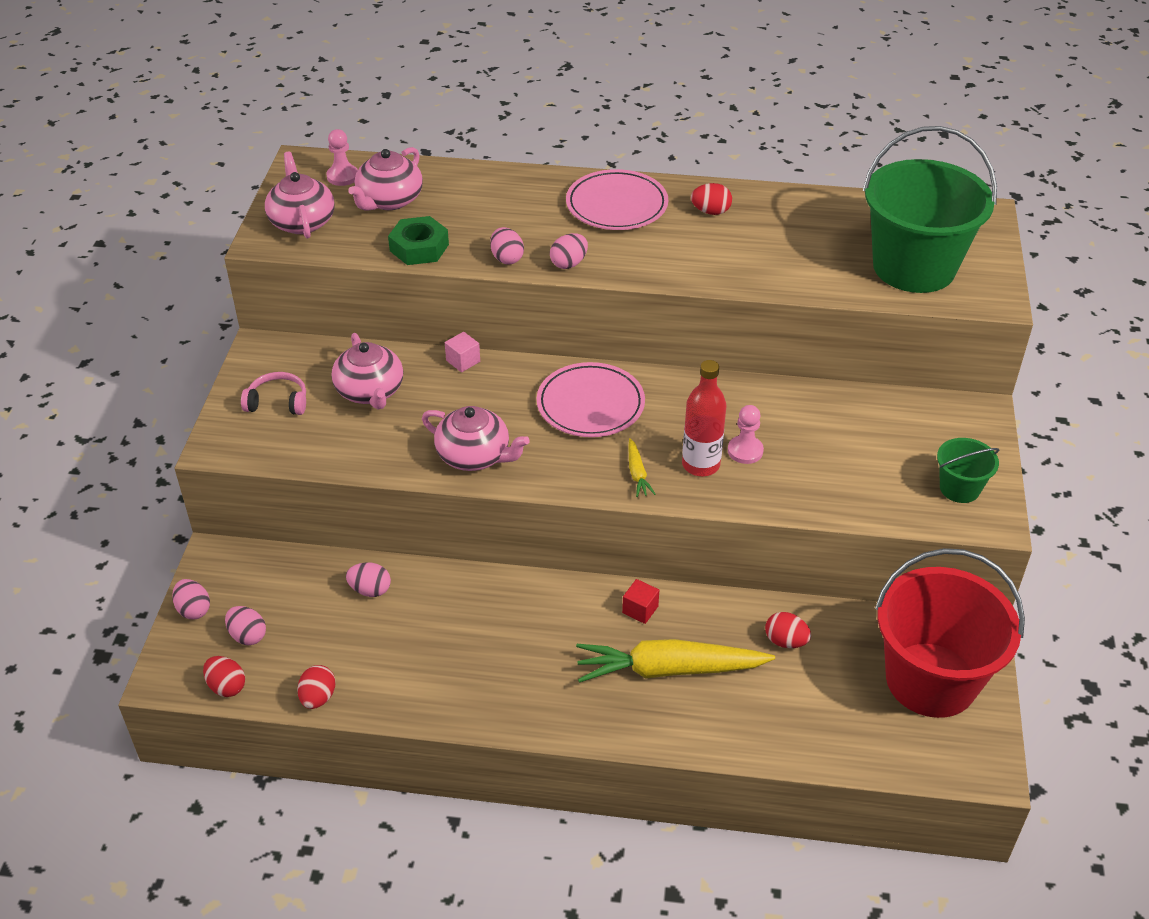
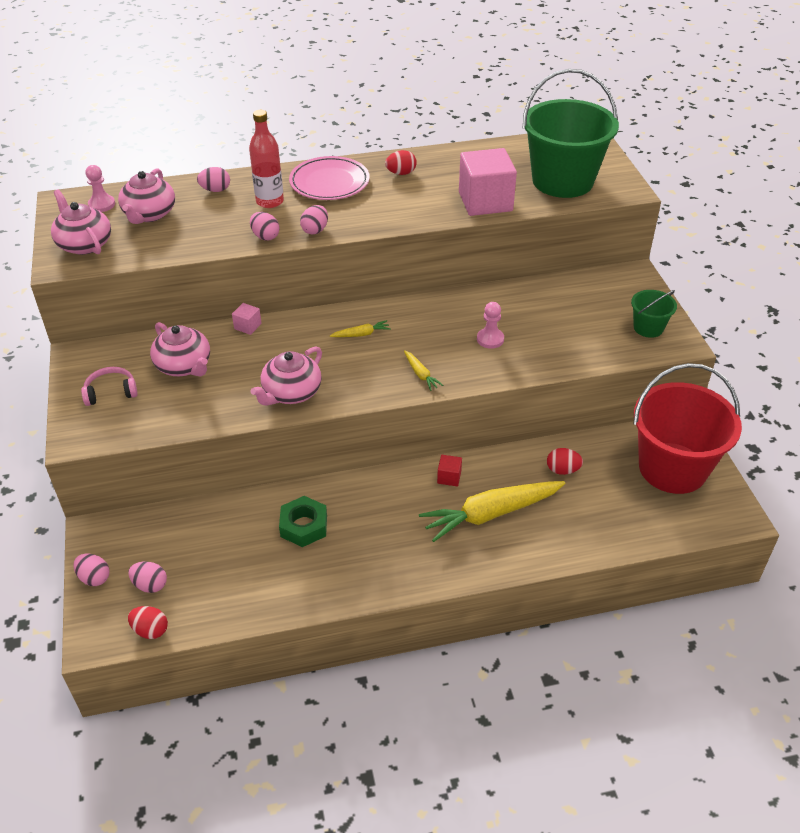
camera: 20 degrees left, 0 degrees up
(318, 697) = (231, 616): red egg -> none
(370, 590) = (235, 521): pink egg -> pink egg (215, 190)
(419, 247) = (191, 243): green nut -> green nut (304, 526)
(474, 456) = (291, 393): pink teapot -> pink teapot turned 120 degrees clockwise
(590, 404) = (361, 334): pink plate -> yellow carrot
(700, 465) = (463, 357): red bottle -> red bottle (270, 201)
(797, 273) = (485, 201): none -> pink cube

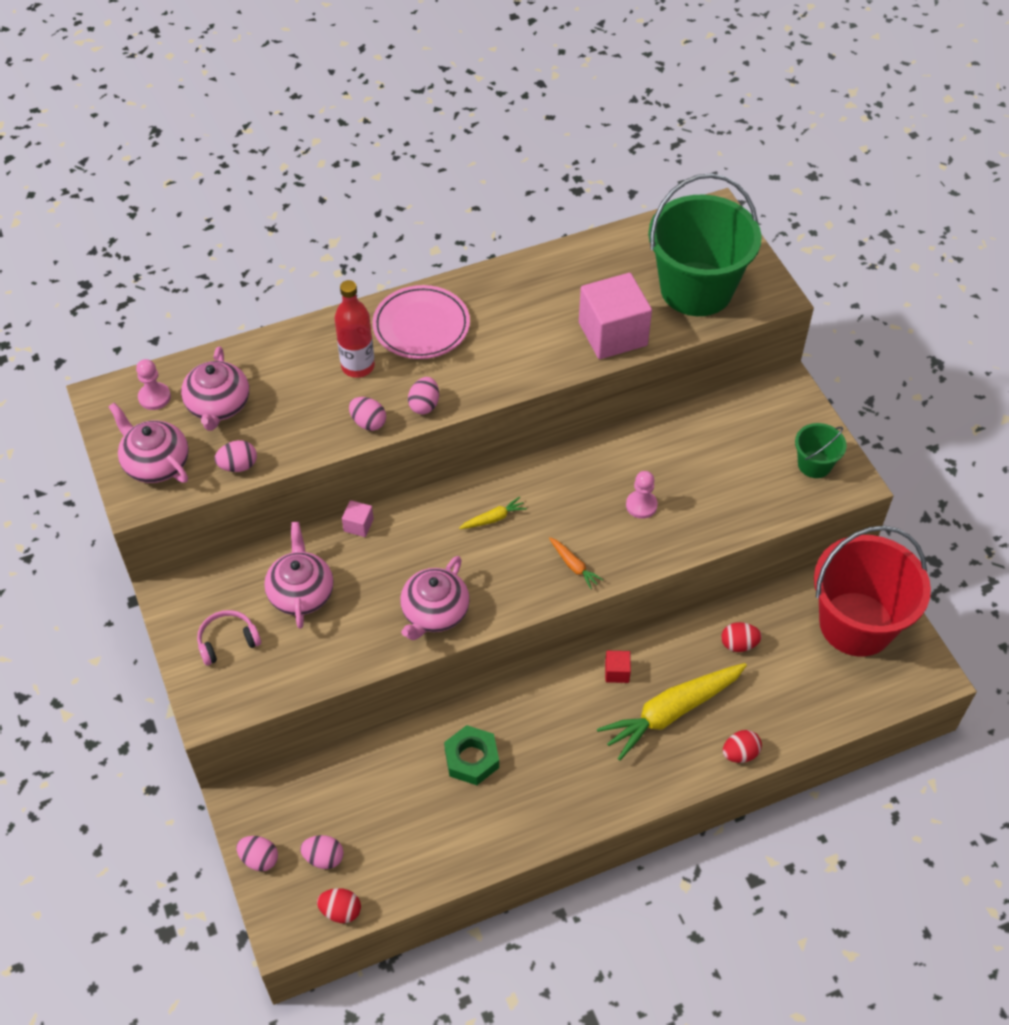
camera: 10 degrees left, 10 degrees up
(184, 366) = (301, 592): pink teapot -> pink teapot turned 135 degrees counterclockwise
(215, 190) = (286, 356): pink egg -> pink egg (238, 466)
(401, 173) = (503, 300): red egg -> red egg (740, 753)
(420, 374) = (573, 566): yellow carrot -> orange carrot

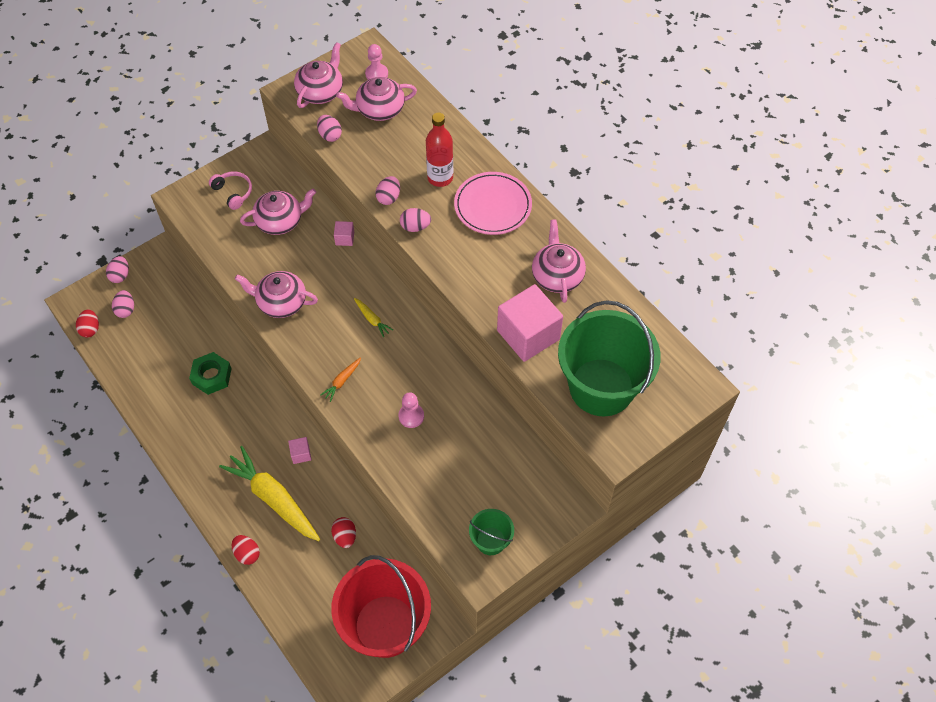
camera: 75 degrees right, 5 degrees up
(541, 292) = (557, 275): none -> pink teapot
(617, 672) = (301, 454): red cube -> pink cube

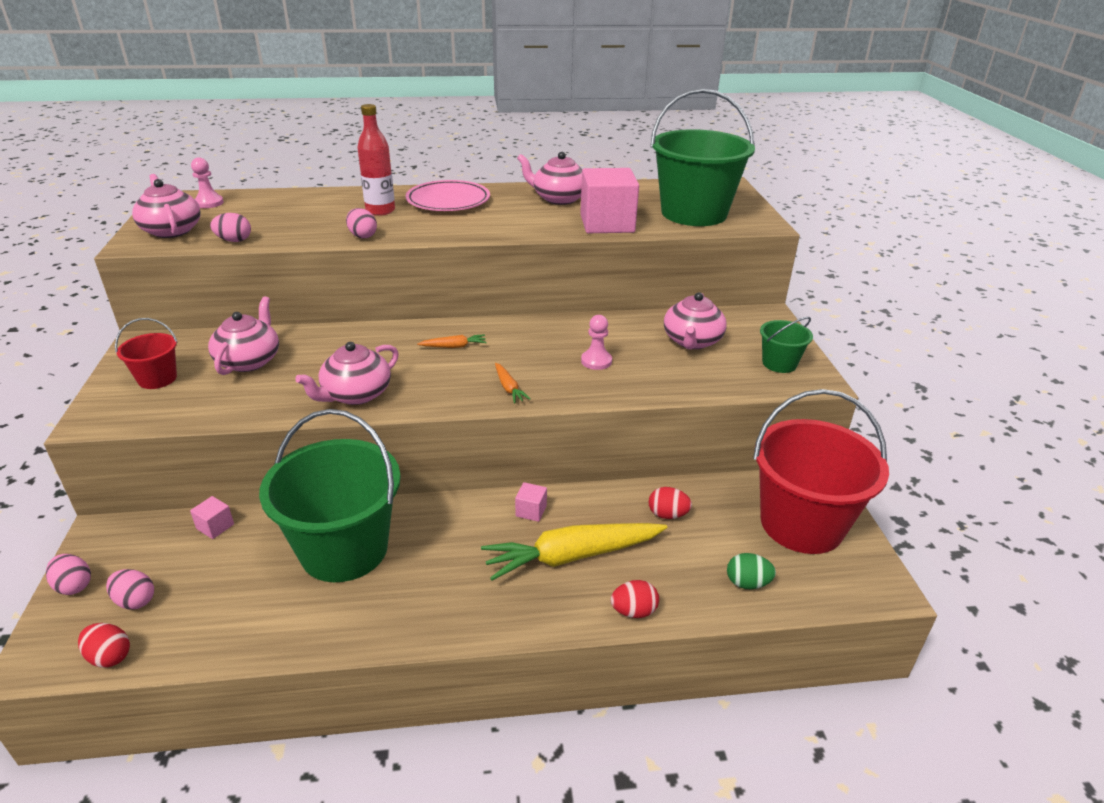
camera: 60 degrees left, 25 degrees down
(212, 376) = (344, 549): green nut -> green bucket
(233, 192) = (157, 379): pink headphones -> red bucket
(306, 609) = (747, 583): none -> green egg
(345, 238) = (334, 331): pink cube -> pink cube (215, 526)
(372, 319) = (454, 346): yellow carrot -> orange carrot
(379, 109) = (252, 213): pink teapot -> pink teapot (692, 341)
(415, 227) = (417, 234): pink egg -> none

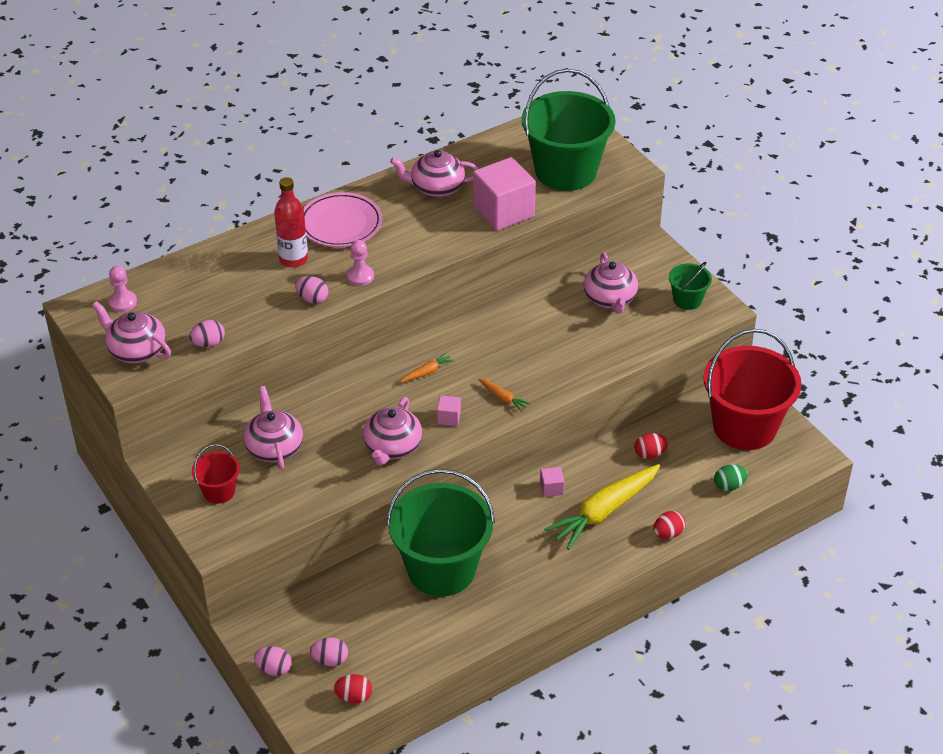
camera: 25 degrees left, 10 degrees up
(215, 526) = (329, 590): pink cube -> pink cube (449, 418)
(596, 361) = (550, 347): pink pawn -> pink pawn (360, 276)

